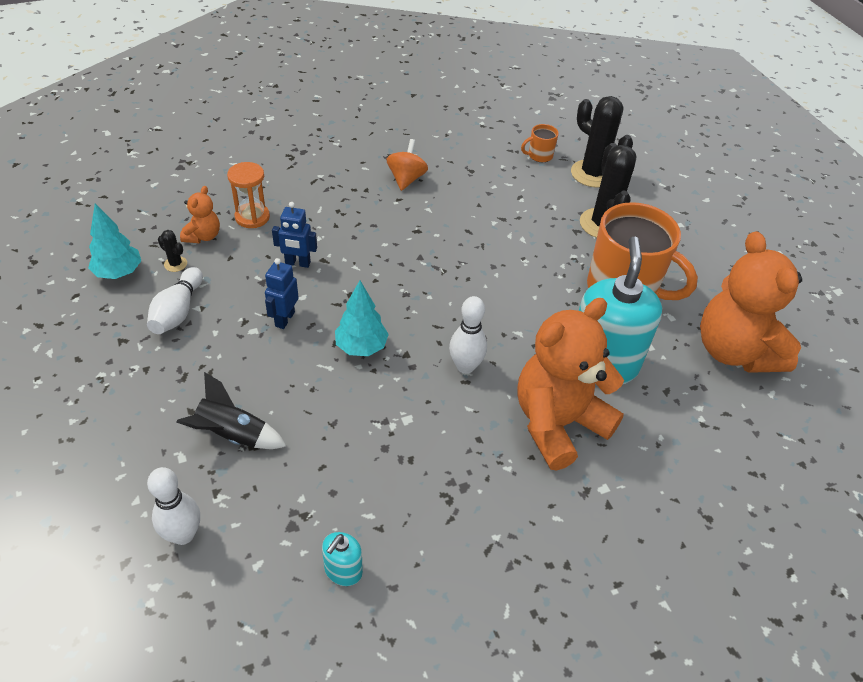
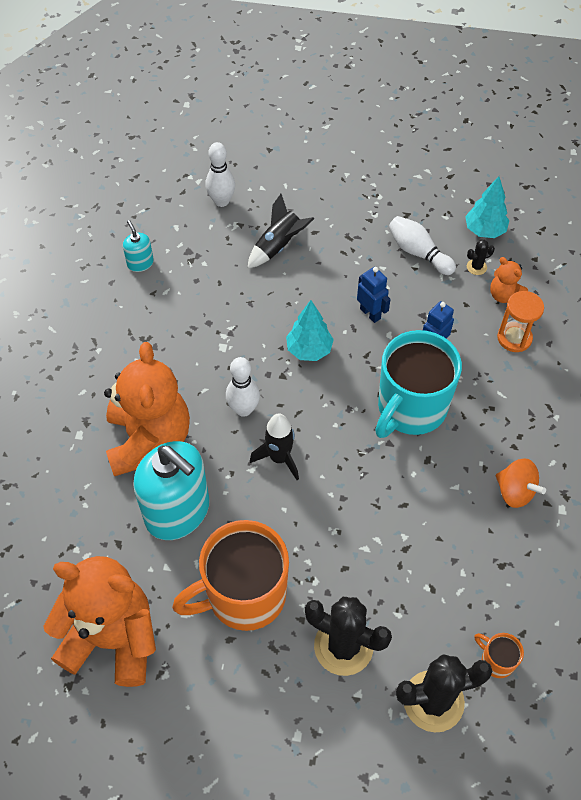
camera: 125 degrees right, 10 degrees up
(375, 256) = (410, 408): none -> turquoise mug
(493, 319) = (279, 458): none -> black rocket
(539, 156) = (496, 661): orange mug -> orange mug turned 60 degrees counterclockwise

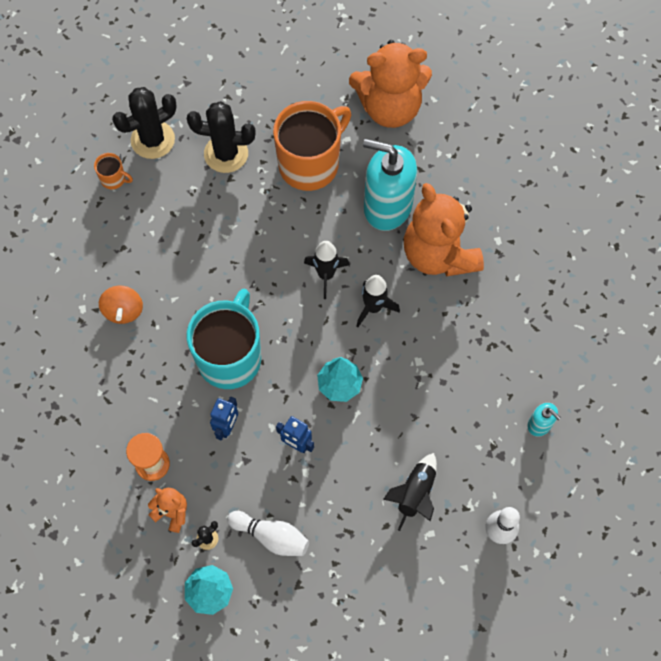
camera: 160 degrees right, 10 degrees up
(243, 409) = (373, 307): white bowling pin -> black rocket
(515, 491) = (123, 311): orange spinning top -> orange spinning top turned 120 degrees counterclockwise

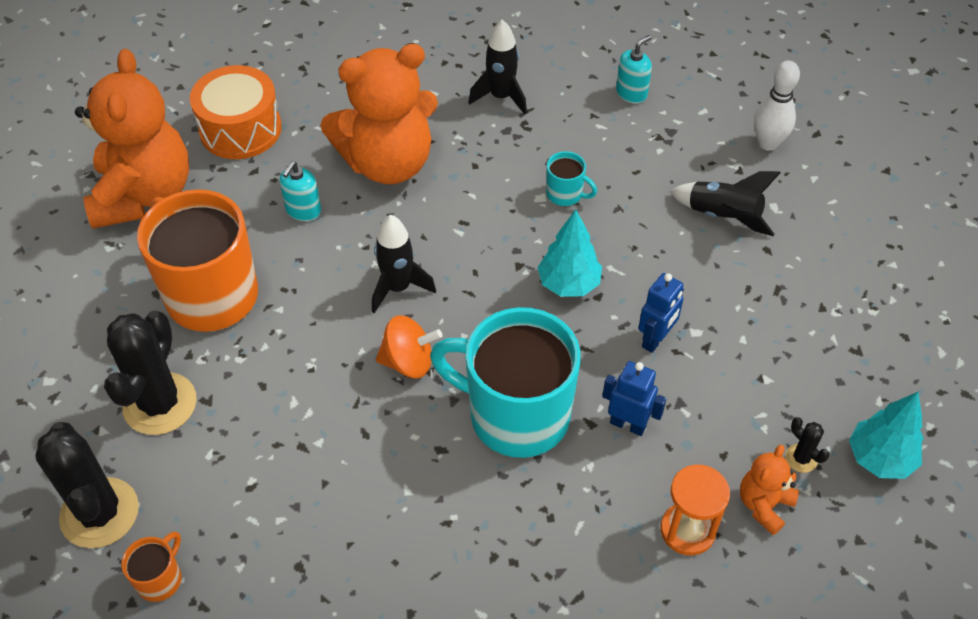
camera: 85 degrees left, 15 degrees down
(123, 311) = (418, 568): orange spinning top -> orange spinning top (408, 362)
(271, 536) = (791, 377): white bowling pin -> none
(373, 307) = (457, 238): black rocket -> black rocket (501, 97)
(387, 206) = (303, 210): turquoise soap dispenser -> turquoise soap dispenser, size x0.44
(423, 378) = (565, 194): none -> turquoise mug
(459, 153) = (240, 129): none -> orange drum

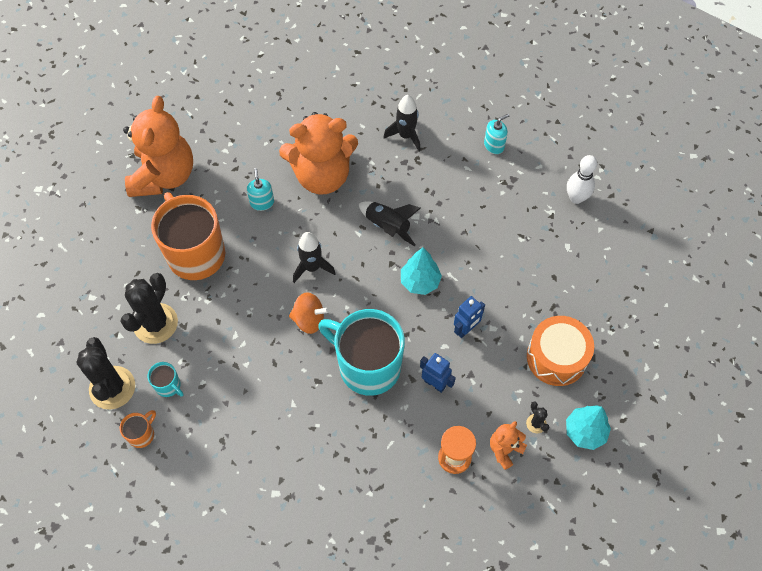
camera: 10 degrees right, 10 degrees up
(240, 129) = (231, 135): orange drum -> orange drum (556, 357)
(303, 210) = (262, 202): turquoise soap dispenser -> turquoise soap dispenser turned 135 degrees clockwise
(565, 194) = (432, 216): turquoise mug -> turquoise mug (168, 386)
(723, 216) = (531, 248): black rocket -> black rocket (388, 226)

